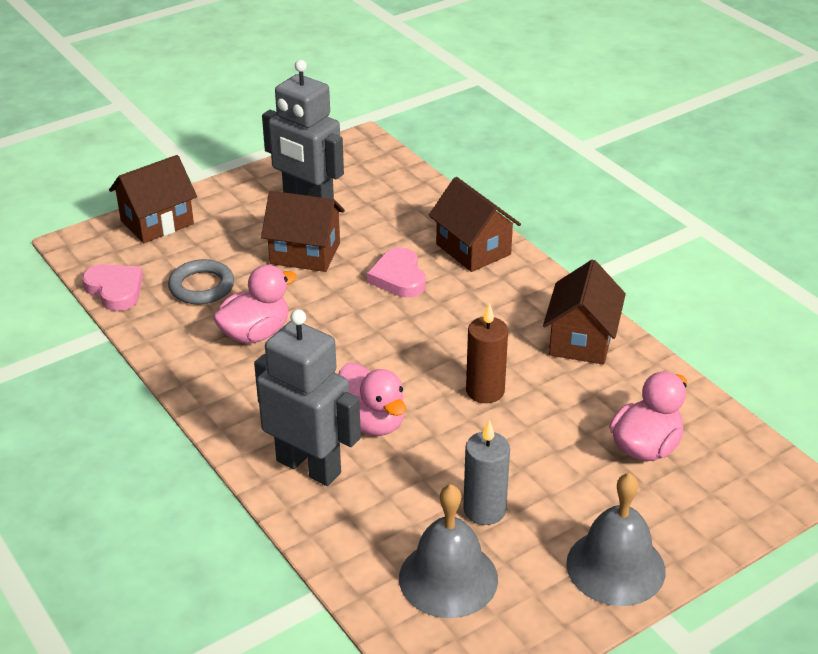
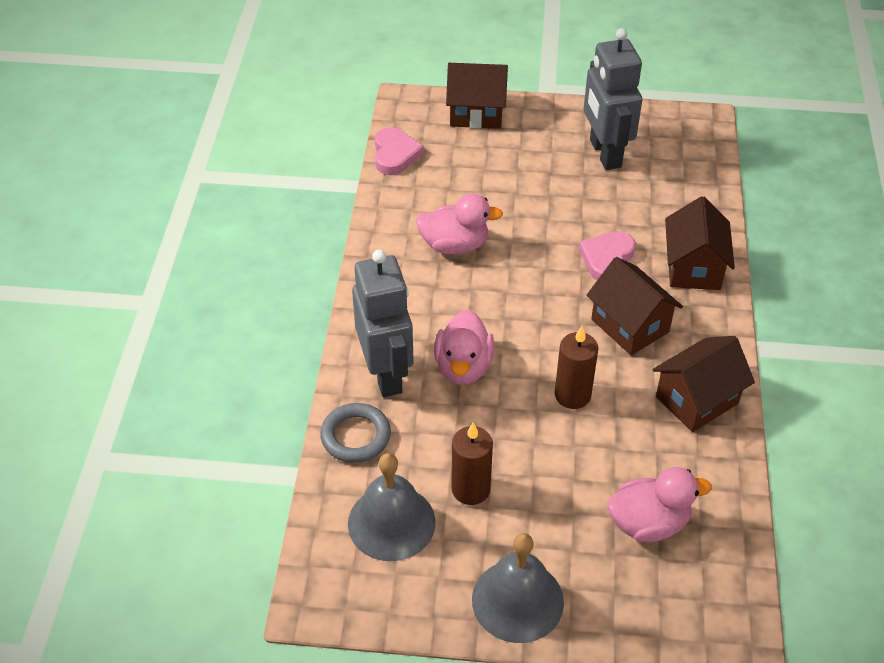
camera: 40 degrees right, 10 degrees up
(201, 286) = (455, 185): grey ring -> grey ring (355, 436)
(305, 253) = (557, 198): brown house -> brown house (630, 325)
(484, 510) = (470, 489): grey candle -> brown candle

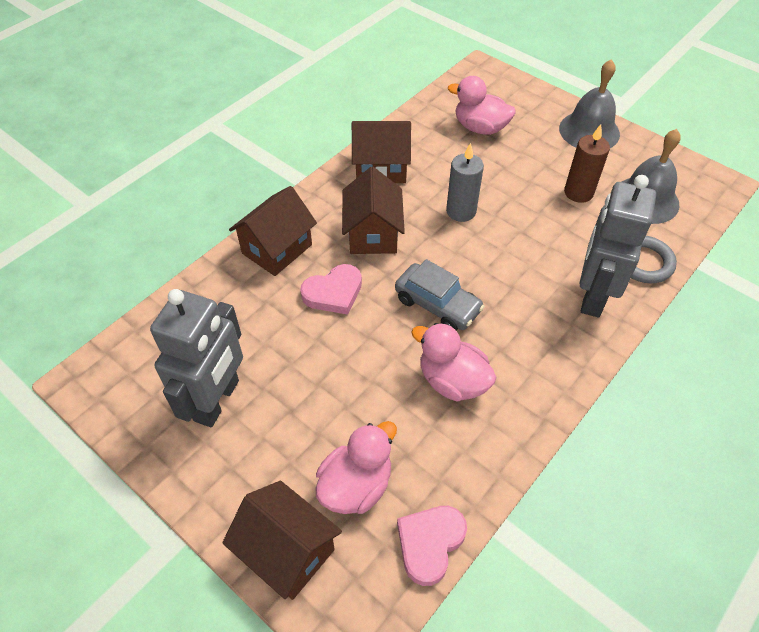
camera: 145 degrees left, 5 degrees up
(463, 367) = (526, 269): pink duck -> pink duck (356, 485)
(514, 294) = (437, 305): none -> grey car
(572, 395) = (461, 211): brown candle -> grey candle

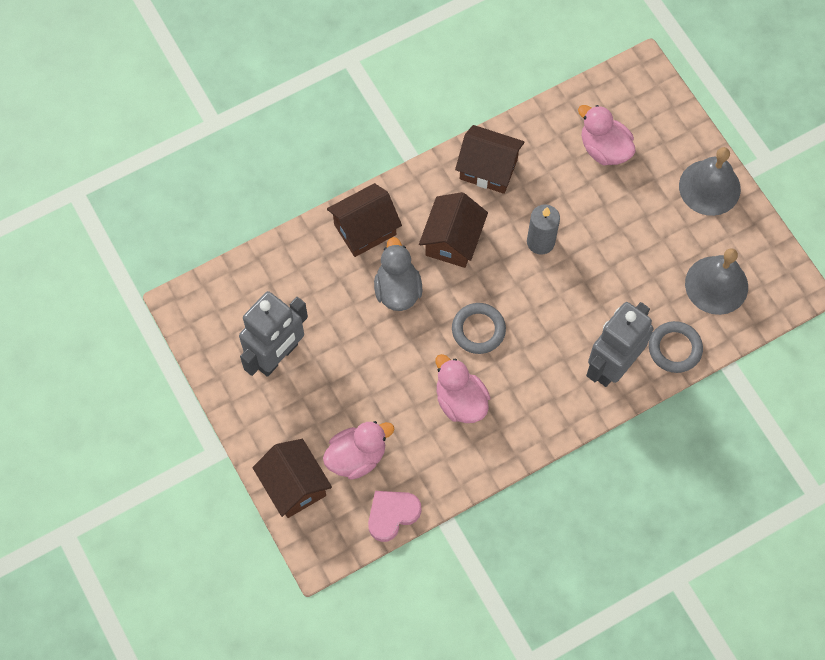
camera: 20 degrees right, 15 degrees up
(333, 292) = (397, 289): pink heart -> grey duck
(437, 305) = (478, 330): grey car -> grey ring
(578, 192) = (658, 256): brown candle -> none

